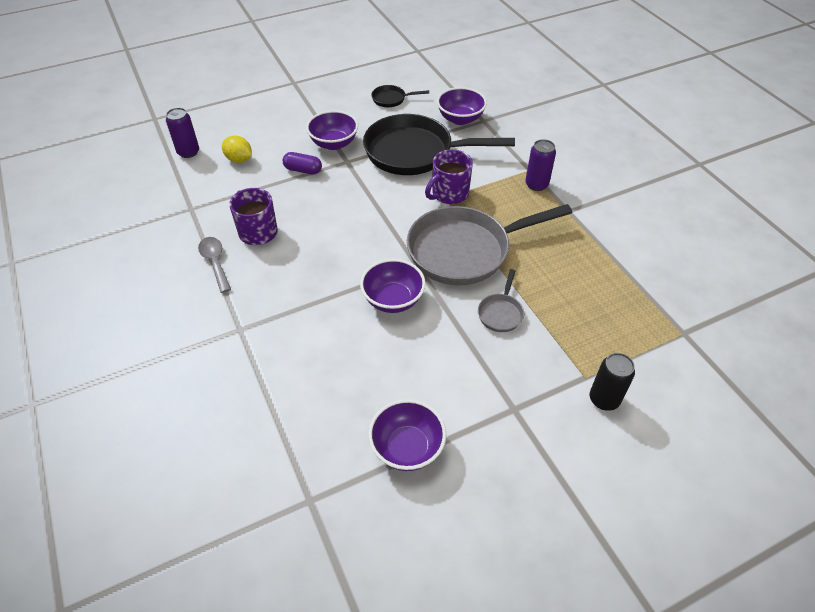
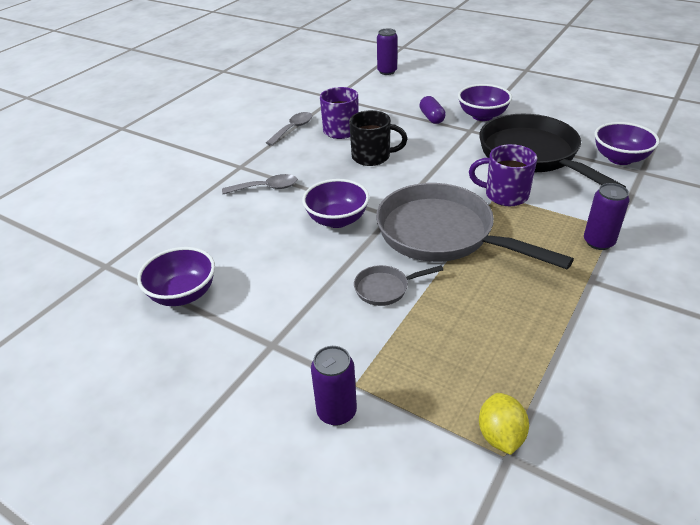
camera: 60 degrees right, 10 degrees down
(239, 159) = (406, 90): yellow lemon -> yellow lemon (500, 436)
(299, 325) = (266, 188): none -> grey spoon
(323, 234) = (372, 157): none -> black mug
(391, 99) = (583, 115): black pan -> none
(604, 399) = (336, 412): black can -> purple can

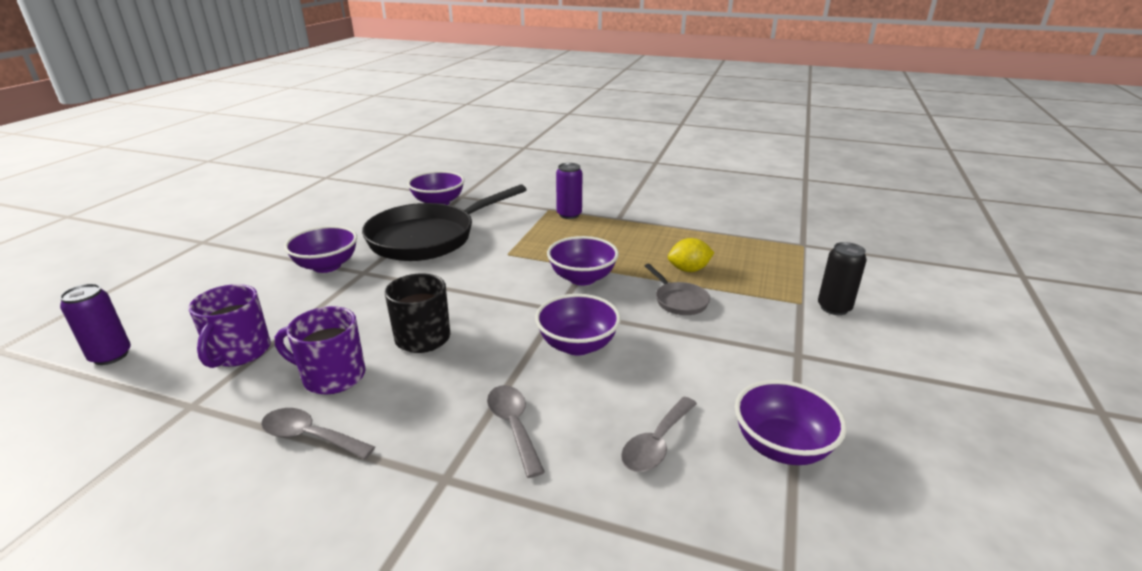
camera: 105 degrees left, 10 degrees down
(220, 239) = (656, 443): none -> grey spoon
(336, 412) = (834, 308): purple can -> black can
(431, 117) = (318, 300): purple capsule -> none
(442, 234) = (582, 278): grey pan -> purple bowl
(500, 436) = (790, 247): yellow lemon -> yellow lemon (689, 270)
(505, 195) = (506, 250): purple mug -> purple mug (239, 352)

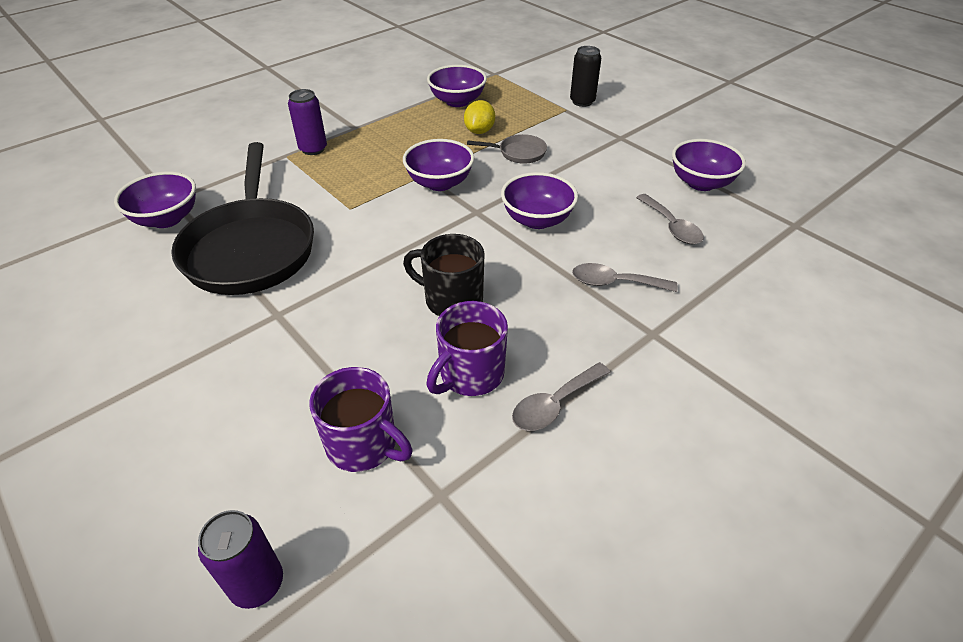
camera: 60 degrees left, 15 degrees up
(327, 266) = (227, 341): purple bowl -> purple bowl (457, 101)

